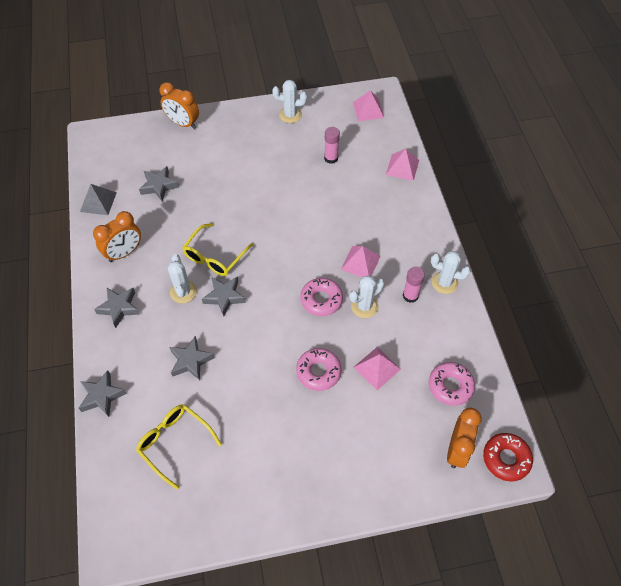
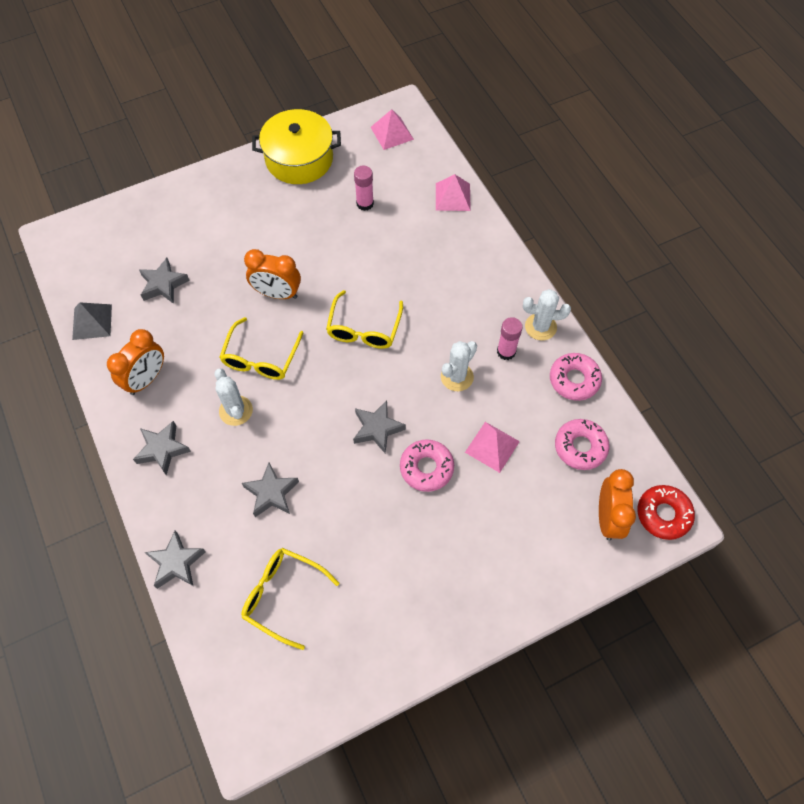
camera: 15 degrees left, 5 degrees up
(183, 123) = (168, 197): orange clock -> orange clock (277, 294)
(224, 297) = (288, 405): grey star -> grey star (377, 429)
(290, 115) = (299, 159): white cactus -> yellow pot
(301, 252) = (364, 329): none -> yellow glasses
(321, 300) = (404, 381): pink donut -> pink donut (574, 380)
(360, 262) = (437, 325): pink pyramid -> none

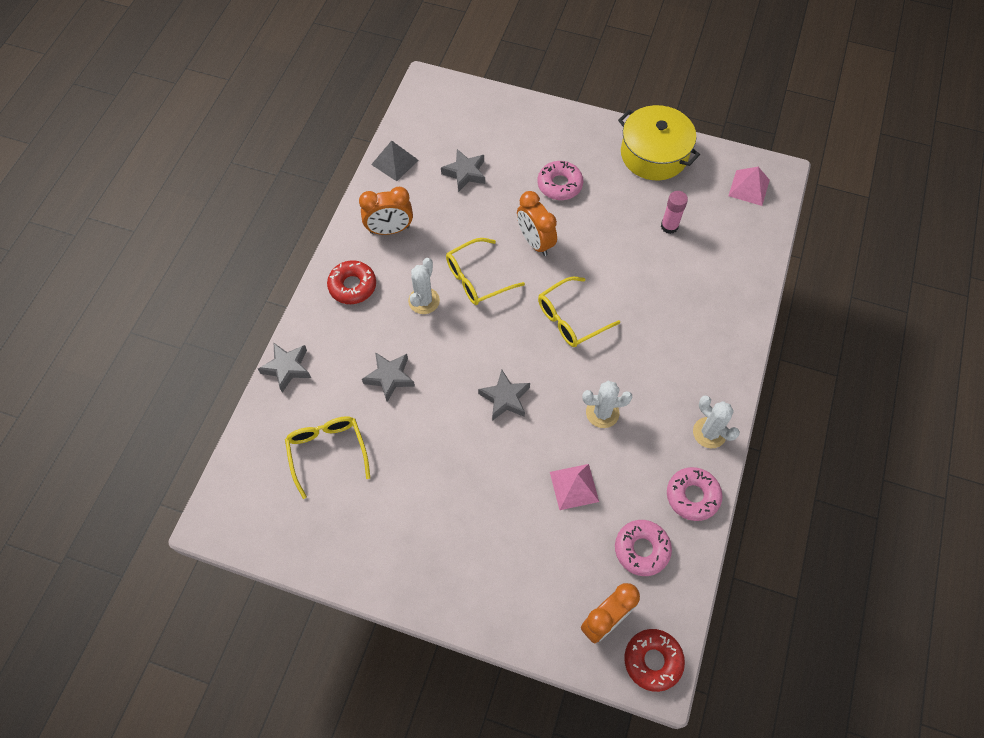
camera: 45 degrees right, 0 degrees up
(162, 449) = (352, 286): grey star -> red donut
(426, 468) = (510, 457): pink donut -> pink donut (559, 185)
(452, 197) = (746, 275): pink pyramid -> none
(506, 351) = (661, 427): pink glue stick -> none

